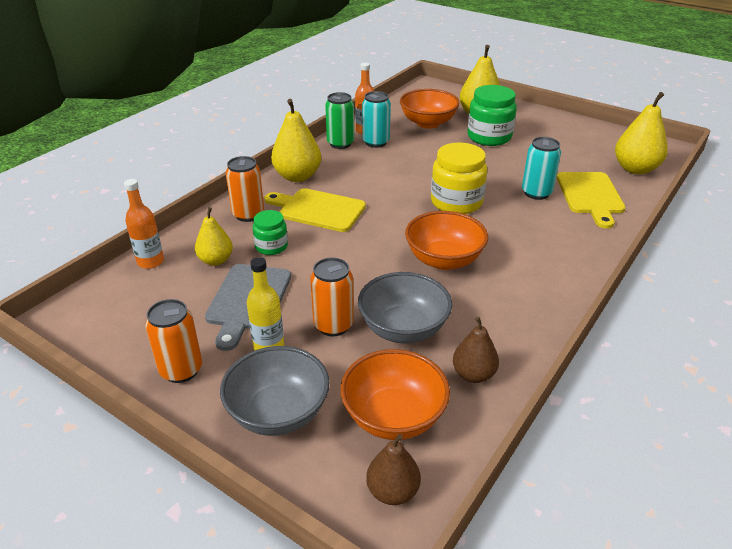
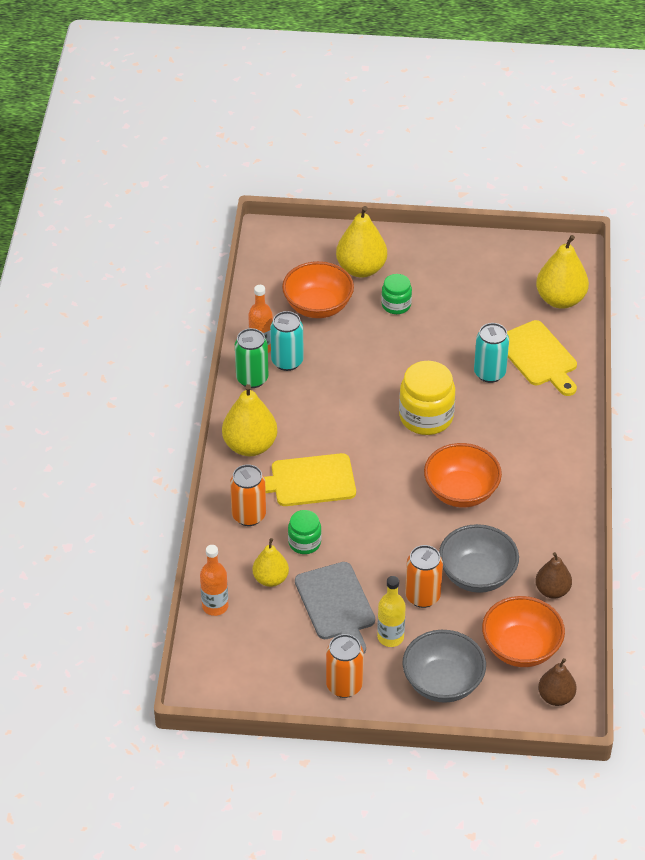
camera: 30 degrees left, 10 degrees up
(489, 137) = (396, 305): green jar -> green jar, size x0.57

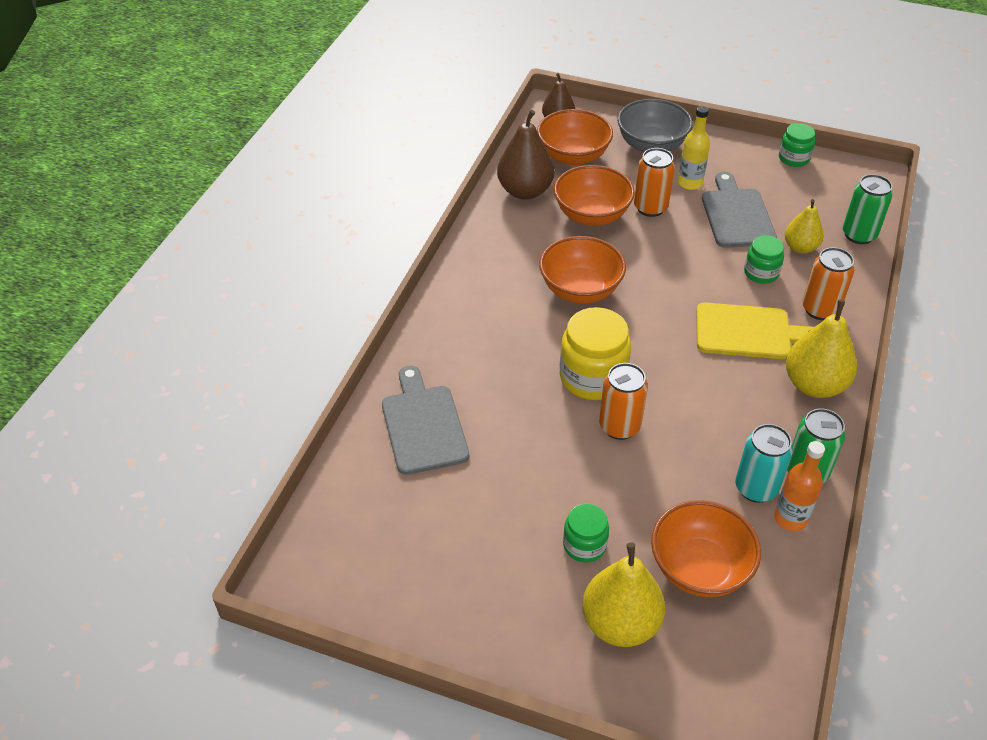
camera: 165 degrees left, 0 degrees up
(215, 606) = (858, 235): orange bottle -> green can
(286, 697) = (793, 158): none -> green jar
(344, 685) = (740, 157): orange can -> orange can (619, 426)
(477, 575) = (591, 215): grey bowl -> orange bowl
(489, 373) = (494, 416): turquoise can -> none
(538, 356) = (423, 425): yellow cutting board -> grey cutting board
(552, 590) = (525, 191): brown pear -> brown pear, size x1.61
(560, 299) = (352, 502): yellow pear -> none

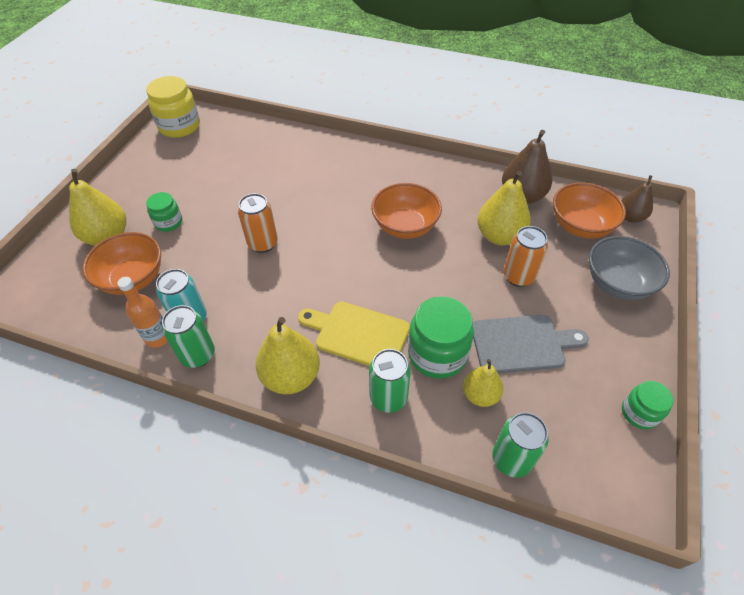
camera: 90 degrees right, 5 degrees up
(423, 425) = (277, 152): grey cutting board -> none
(591, 215) = (499, 236): orange bowl -> yellow pear
(592, 377) = (311, 231): yellow jar -> yellow jar (179, 126)
(690, 183) = (564, 309): yellow bottle -> none
(748, 332) = (358, 334): yellow cutting board -> yellow cutting board turned 105 degrees clockwise
(761, 273) = (437, 354): green jar -> green jar, size x1.75
(820, 309) = (388, 398): orange can -> green can

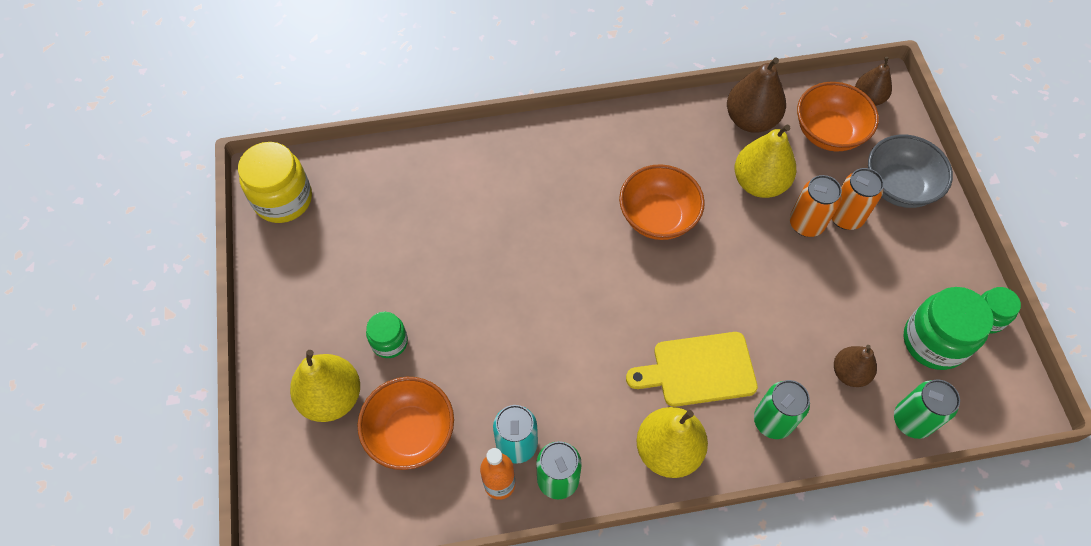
camera: 30 degrees left, 10 degrees up
(263, 243) = (521, 314): orange can -> orange can (845, 217)
(437, 354) = (786, 351): green jar -> green jar (934, 341)
(480, 395) = (849, 373): yellow pear -> brown pear
(522, 344) = (853, 299): grey cutting board -> none

